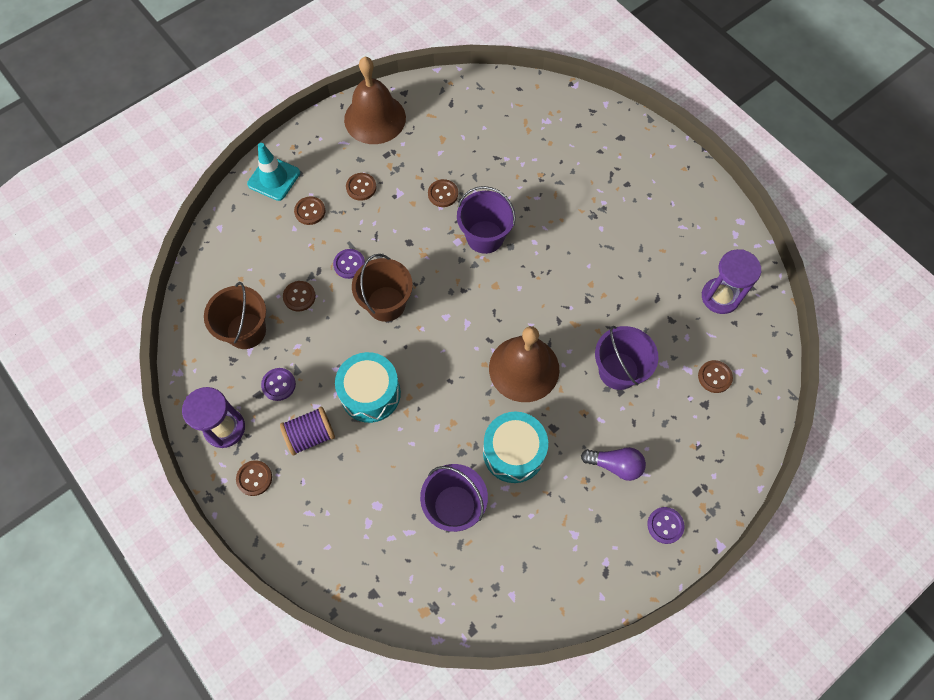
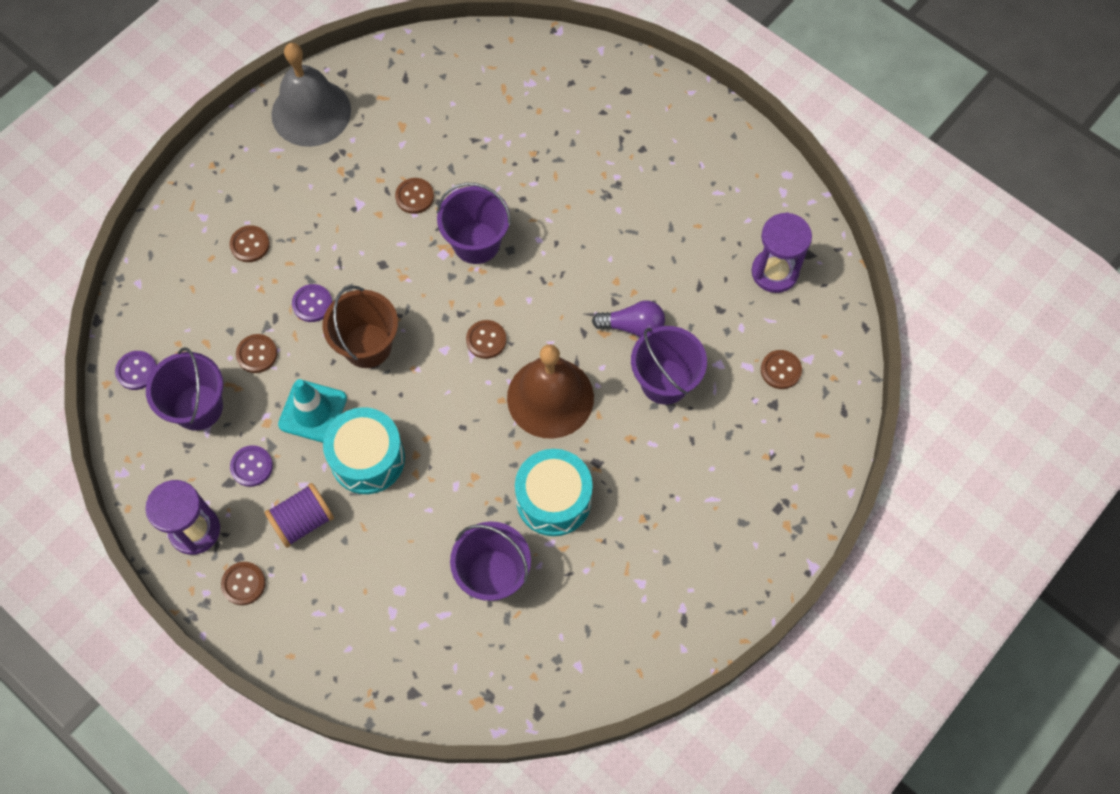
camera: 10 degrees left, 0 degrees up
(246, 331) = (198, 407): brown bucket -> purple bucket
(274, 178) = (195, 209): turquoise traffic cone -> turquoise traffic cone (313, 411)
(361, 187) = (309, 204): brown button -> brown button (486, 340)
(375, 118) = (311, 112): brown bell -> grey bell
(615, 465) = (677, 494): purple light bulb -> purple light bulb (633, 326)
(665, 525) = (745, 554): purple button -> purple button (137, 371)

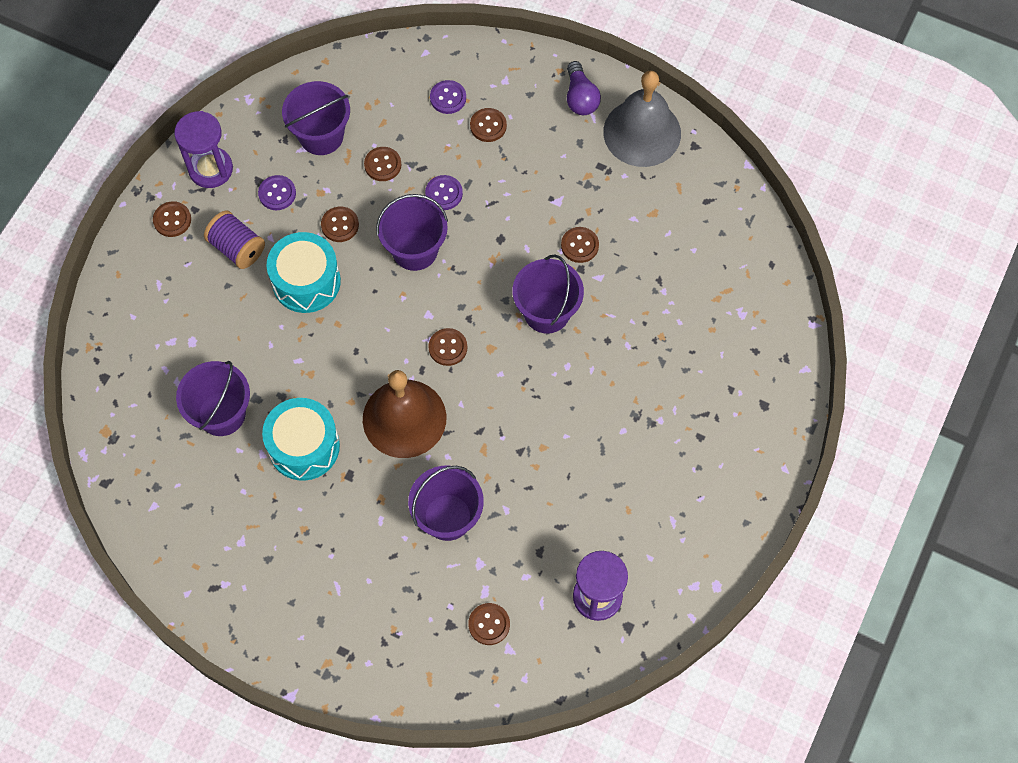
camera: 75 degrees right, 0 degrees up
(137, 371) = (342, 79): purple button -> purple button (448, 98)
(313, 411) = (340, 225): turquoise traffic cone -> brown button
(367, 345) = (415, 250): brown bucket -> purple bucket
(633, 326) = (498, 474): purple light bulb -> purple light bulb (580, 98)

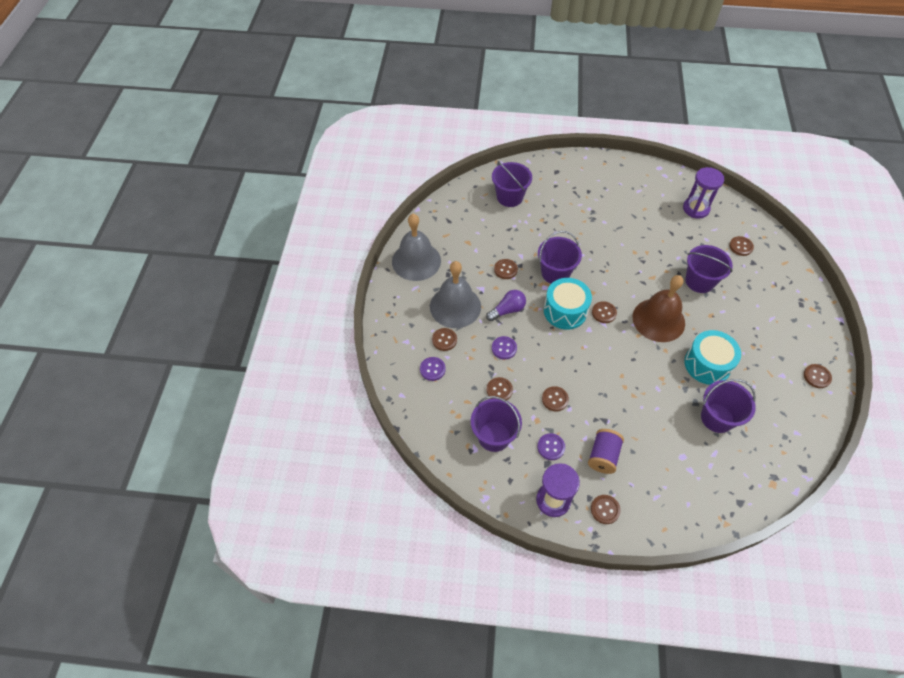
camera: 110 degrees left, 10 degrees down
(217, 590) = (816, 376): none -> brown button
(306, 282) = (604, 404): turquoise drum -> turquoise drum (565, 311)
(415, 250) = (550, 351): purple bucket -> purple bucket (509, 197)
(539, 157) = (455, 306): none -> grey bell
(580, 98) = (403, 297): purple light bulb -> purple light bulb (507, 310)

